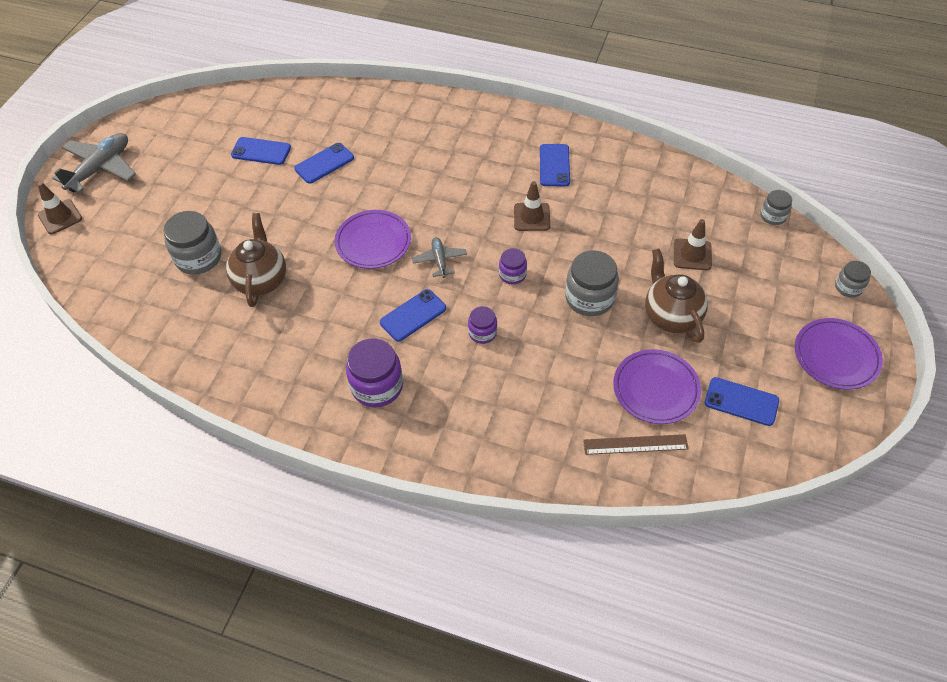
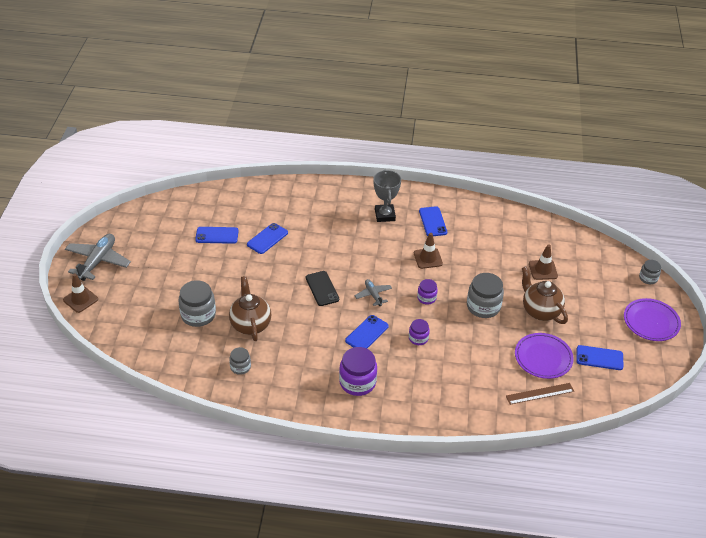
camera: 15 degrees left, 10 degrees down
(373, 242) = (322, 288): purple plate -> black phone
(491, 149) = (385, 215): none -> grey trophy
(773, 216) = (588, 238): grey jar -> grey jar (240, 367)

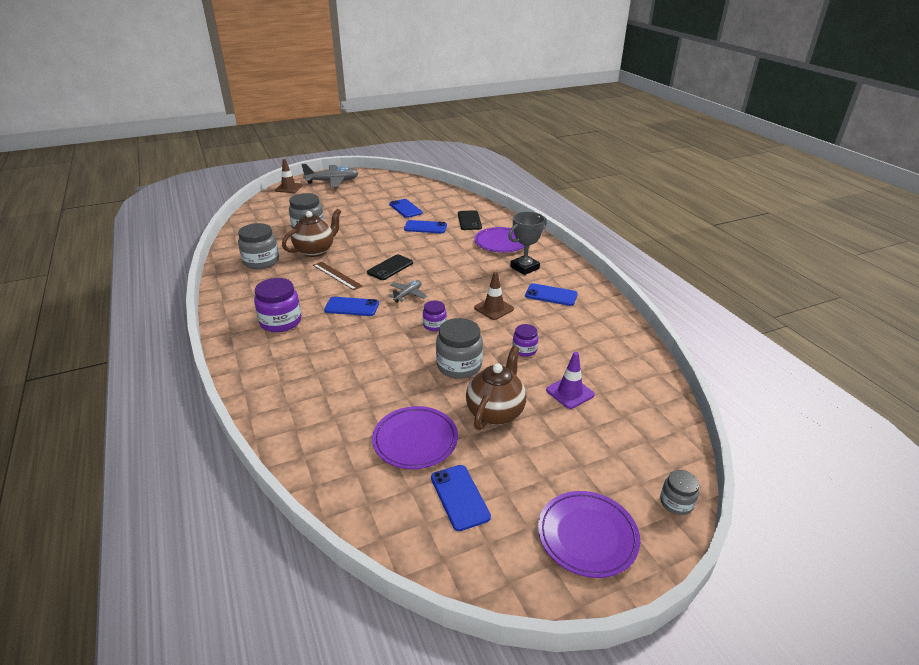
camera: 60 degrees right, 10 degrees down
(240, 367) = (261, 261): grey jar -> grey jar, size x1.77
(279, 207) = (469, 220): none -> black phone
(335, 208) = (501, 243): none -> purple plate
(418, 338) = (370, 338): purple jar -> purple jar (524, 350)
(433, 222) = (551, 295): blue phone -> blue phone turned 60 degrees clockwise
(540, 393) = (349, 457): brown ruler -> brown ruler (337, 275)
(543, 270) = (570, 392): brown traffic cone -> purple traffic cone

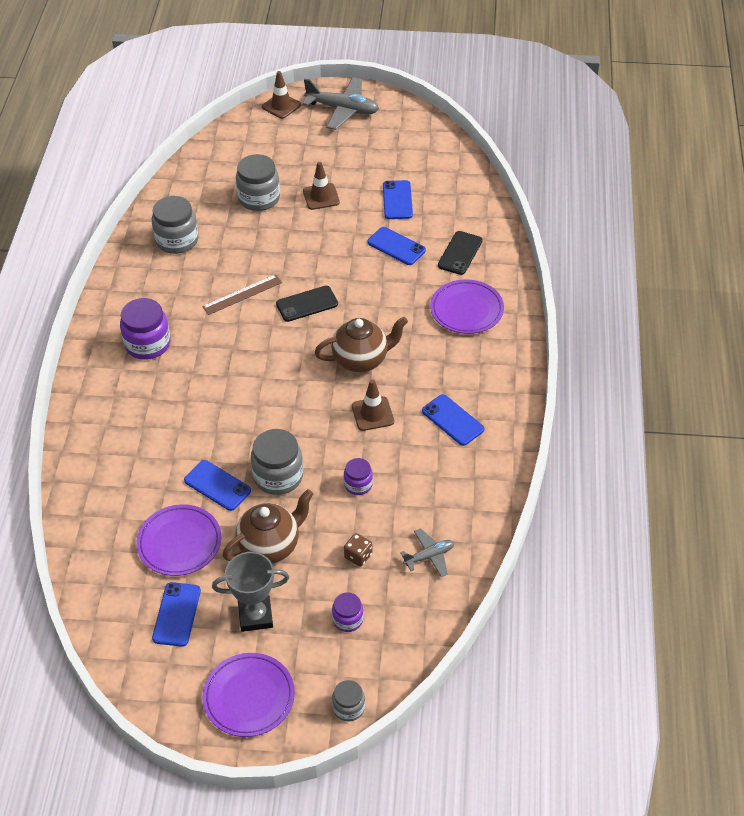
camera: 30 degrees right, 15 degrees up
(315, 251) = (243, 243): brown teapot -> brown teapot (361, 360)
(337, 275) = (242, 295): brown ruler -> brown ruler turned 75 degrees clockwise
(352, 218) = (321, 197): none -> brown traffic cone
(352, 307) = (228, 350): blue phone -> blue phone (217, 485)
(408, 294) = (297, 355): grey plane -> grey plane (429, 556)
(434, 325) = (293, 412): purple jar -> purple jar (348, 619)
(524, 268) = (459, 364): grey trophy -> grey trophy (255, 616)
(570, 392) = (358, 556): purple traffic cone -> brown dice

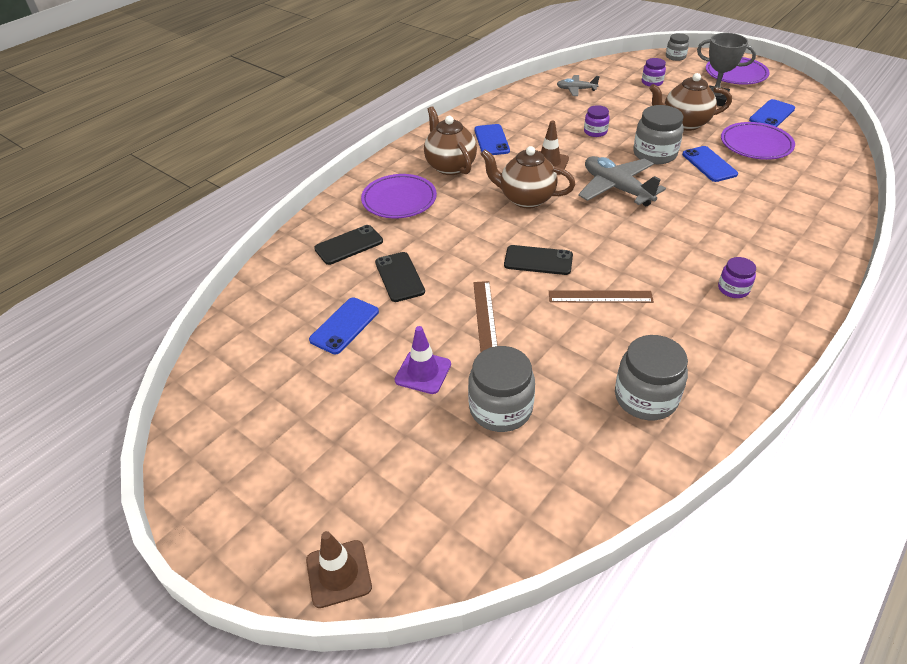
camera: 145 degrees left, 5 degrees down
(147, 344) = (733, 289): purple jar -> purple jar, size x0.56
(311, 245) = (485, 317): none -> brown ruler
(321, 197) = (423, 372): brown traffic cone -> purple traffic cone
(343, 109) = (262, 506): grey plane -> grey plane (616, 188)
(358, 556) = (623, 102): brown dice -> none
(396, 246) = (399, 277): blue phone -> black phone
(460, 367) = (450, 166): none -> brown teapot

